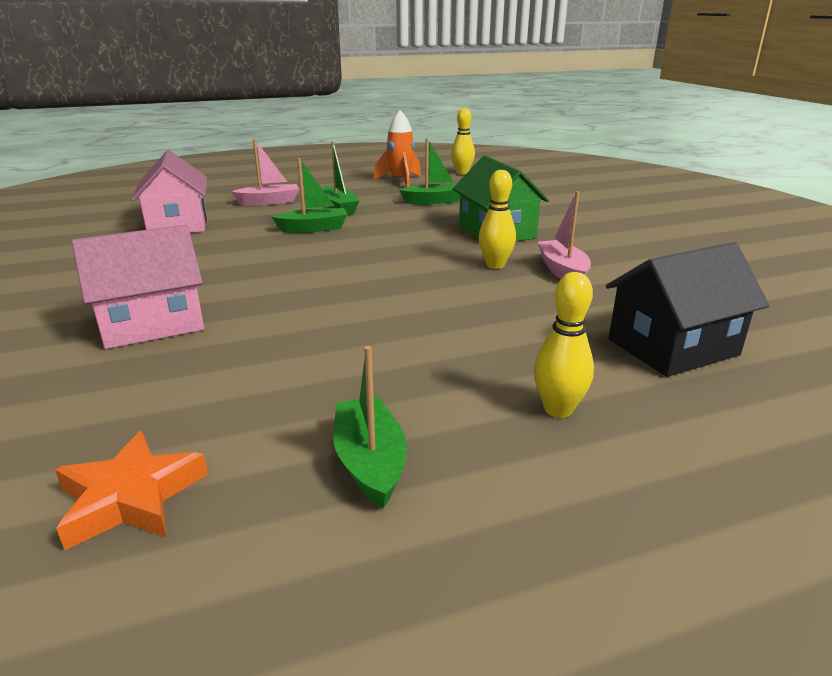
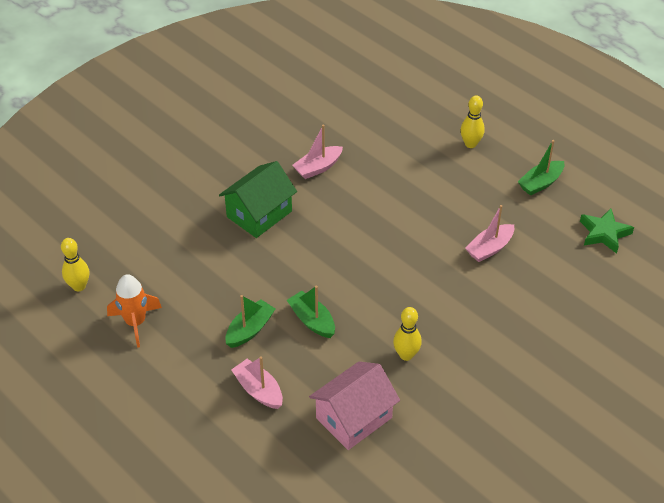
camera: 115 degrees left, 20 degrees up
(131, 497) = (604, 233): orange star -> green star
(152, 323) = (505, 312): pink house -> none
(275, 347) = (489, 248): none -> pink boat
(433, 201) = (196, 274): green boat -> none
(495, 265) = (327, 198): yellow bowling pin -> yellow bowling pin (406, 355)
(673, 347) = (392, 118): black house -> none

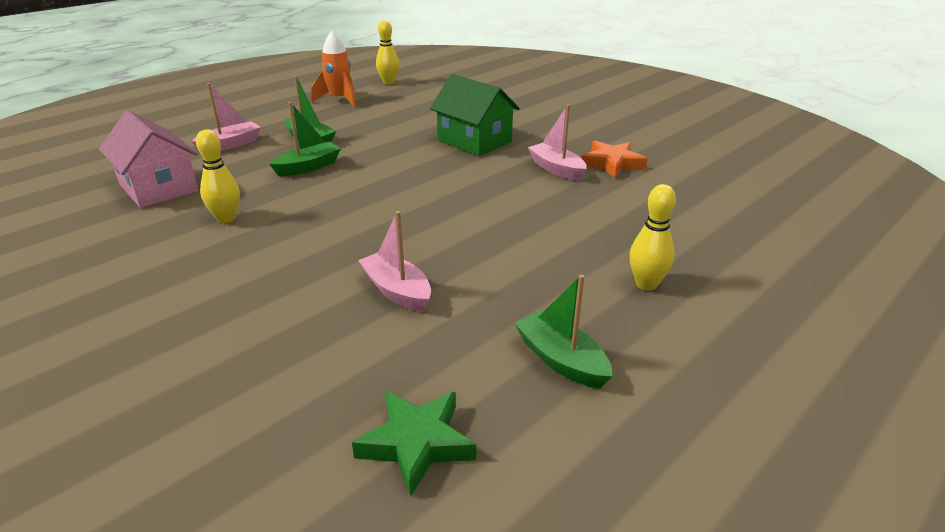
camera: 90 degrees right, 15 degrees down
(308, 137) = (612, 164): none -> orange star

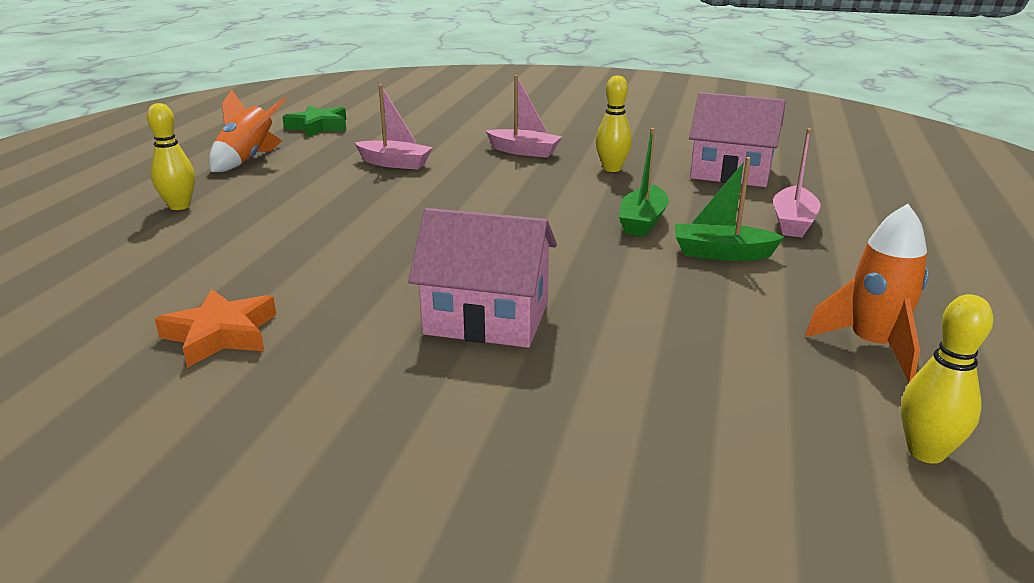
camera: 150 degrees right, 5 degrees down
(474, 141) = (487, 318): green house -> pink house
(556, 169) = (313, 300): pink boat -> pink boat (524, 151)
(561, 360) = (248, 160): green boat -> orange rocket

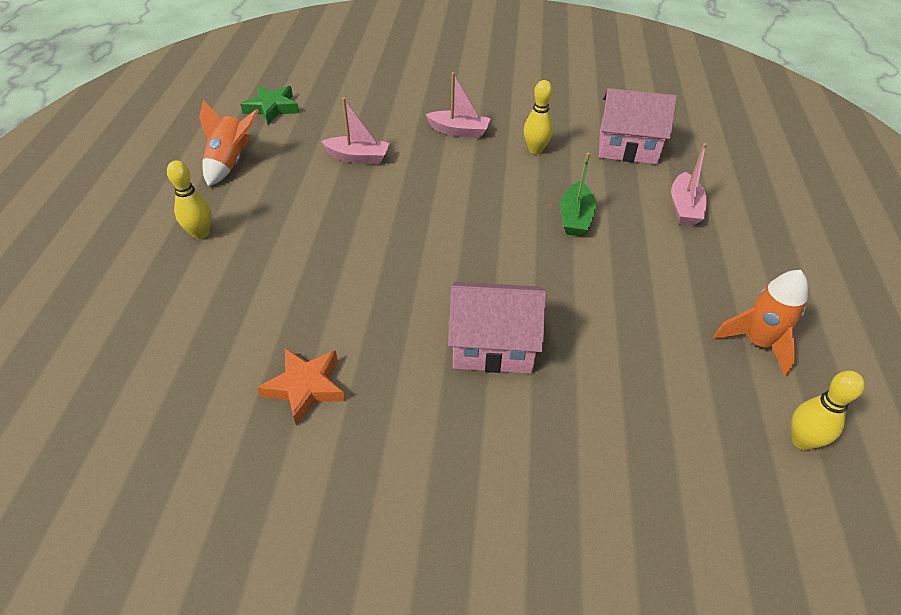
camera: 10 degrees left, 20 degrees up
(721, 253) = (640, 251): green boat -> none

